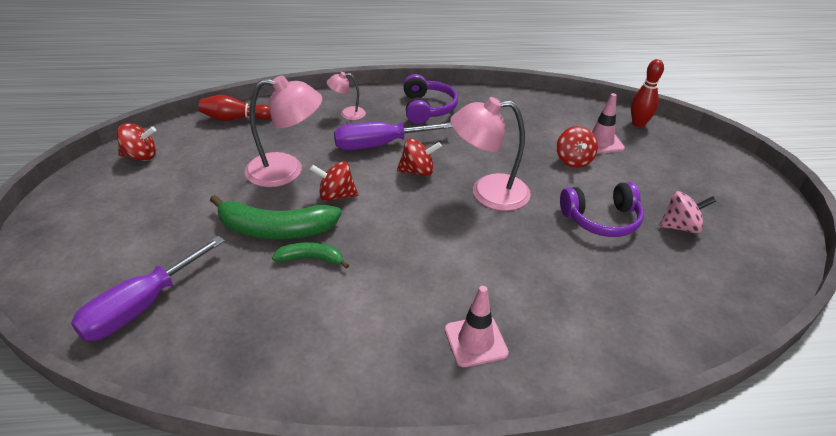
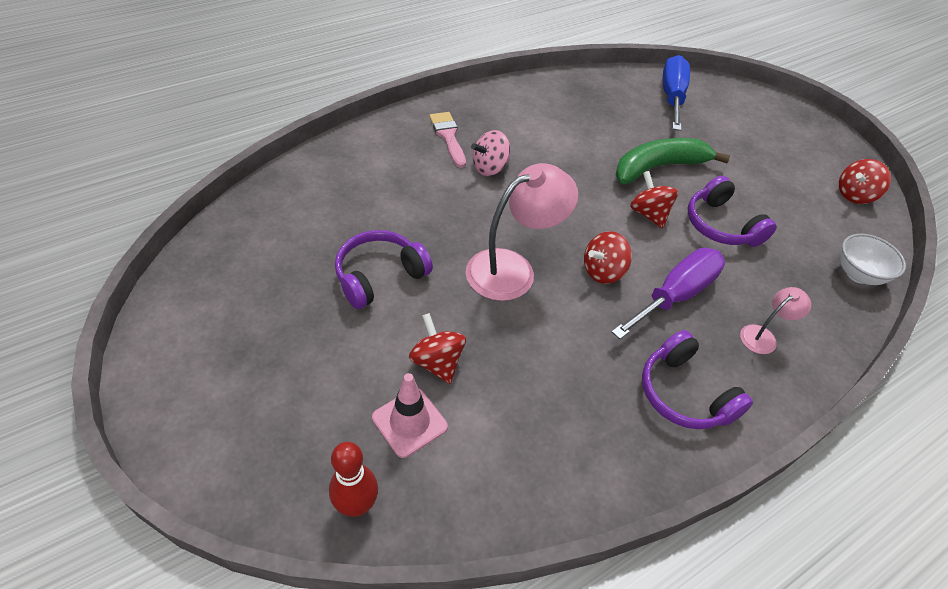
camera: 150 degrees right, 10 degrees up
(141, 307) = (672, 97): purple screwdriver -> blue screwdriver
(235, 118) = (858, 274): red bowling pin -> white bowl
(286, 171) = (721, 225): pink lamp -> purple headphones
(311, 259) = (607, 154): green banana -> none
(336, 196) = (648, 214): red spinning top -> red spinning top turned 90 degrees counterclockwise
(475, 341) = (448, 136): pink traffic cone -> pink brush
(680, 227) = (289, 296): pink spinning top -> pink spinning top (490, 168)

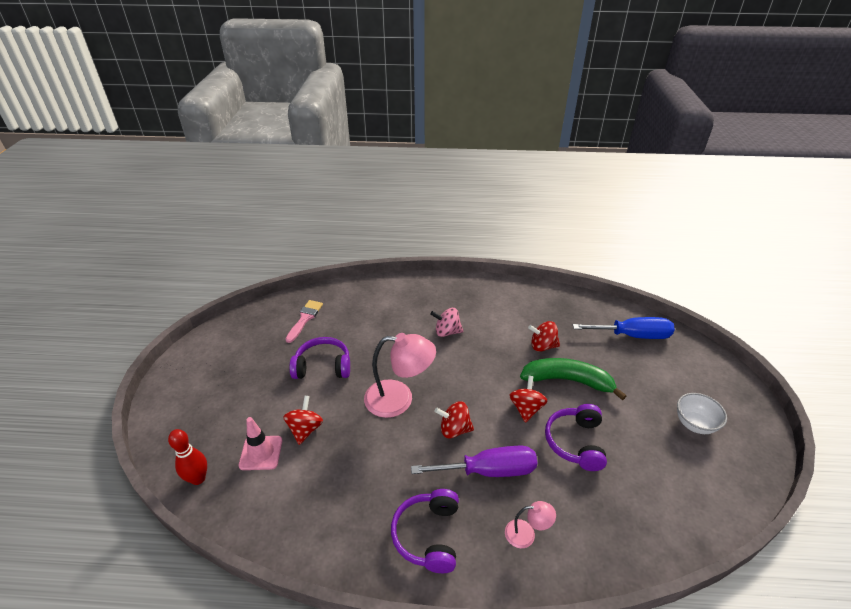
camera: 40 degrees right, 10 degrees down
(448, 136) = (440, 302): pink brush -> pink brush (305, 319)
(672, 97) = (632, 335): blue screwdriver -> blue screwdriver turned 45 degrees clockwise
(854, 195) = (728, 477): red spinning top -> red spinning top (542, 346)
(858, 274) = (660, 537): white bowl -> white bowl (694, 424)

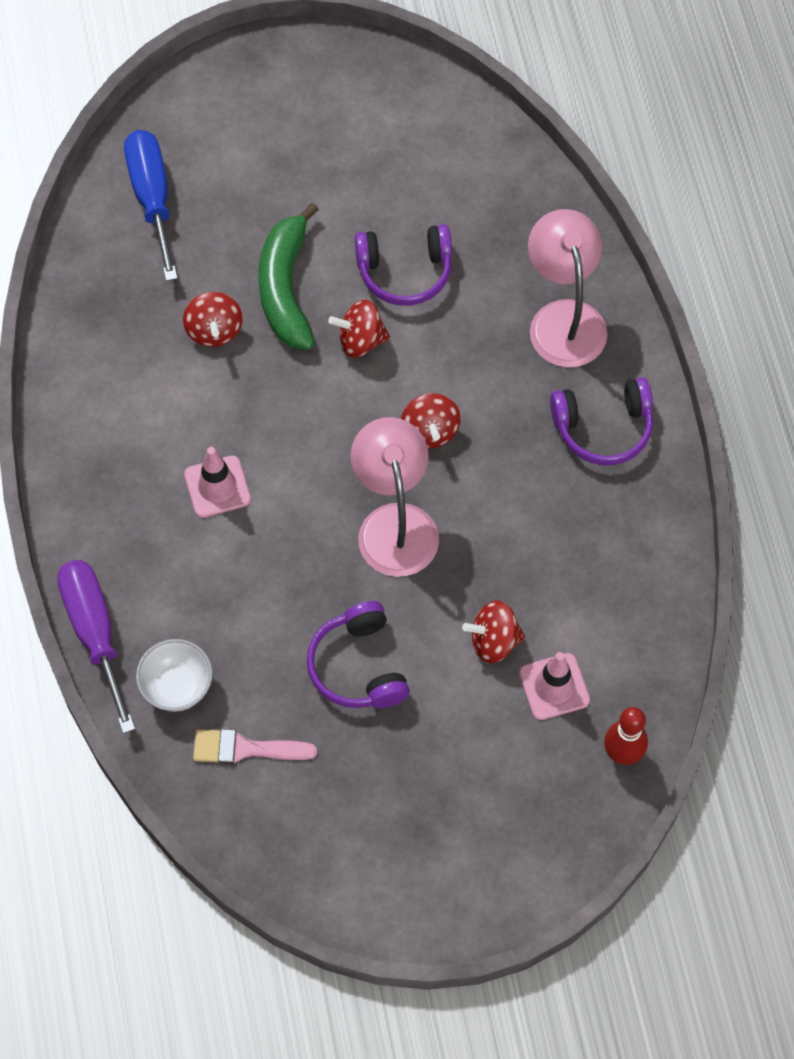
camera: 105 degrees left, 25 degrees up
(447, 332) = (217, 487): pink spinning top -> pink traffic cone
(489, 471) = (486, 374): purple screwdriver -> purple screwdriver (95, 632)
(526, 534) = (564, 318): pink lamp -> pink lamp, size x2.00
(694, 424) = (327, 126): white bowl -> white bowl (177, 687)

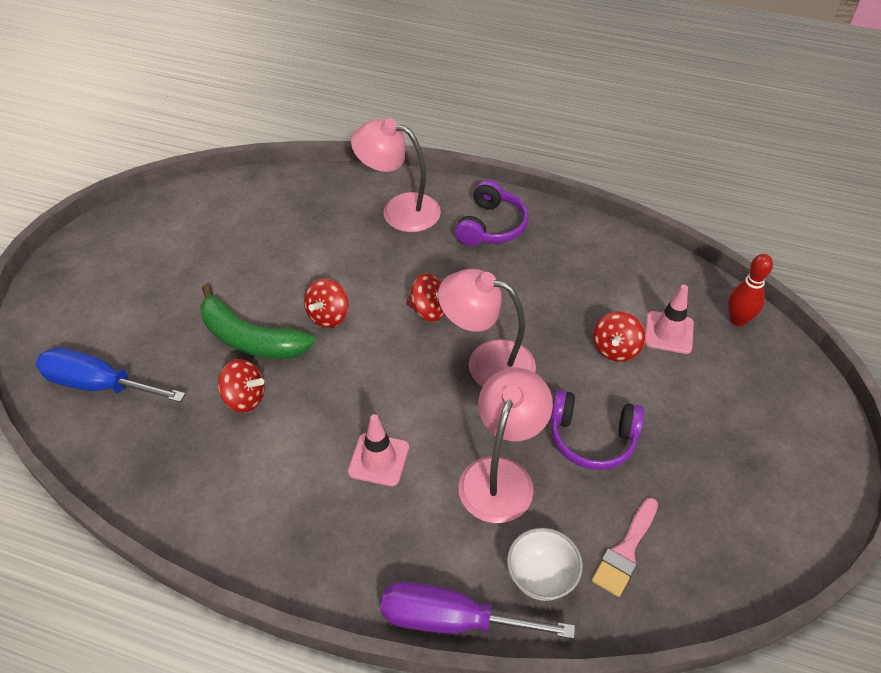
camera: 60 degrees left, 15 degrees down
(264, 603) = (501, 475): none -> pink lamp
(405, 272) = (297, 269): purple headphones -> none

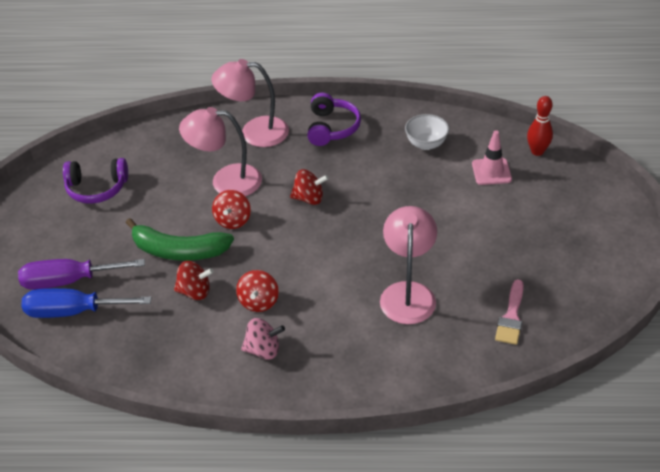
camera: 15 degrees left, 5 degrees down
(291, 503) = (263, 350): none -> pink spinning top
(378, 459) = (315, 306): pink traffic cone -> none
(451, 620) = (409, 389): purple screwdriver -> purple screwdriver (69, 281)
(487, 362) = (367, 223): pink lamp -> pink lamp (226, 181)
(541, 577) = (460, 347): white bowl -> white bowl (426, 144)
(592, 438) = (462, 253): purple headphones -> purple headphones (97, 188)
(615, 349) = (457, 192): red spinning top -> red spinning top (259, 302)

